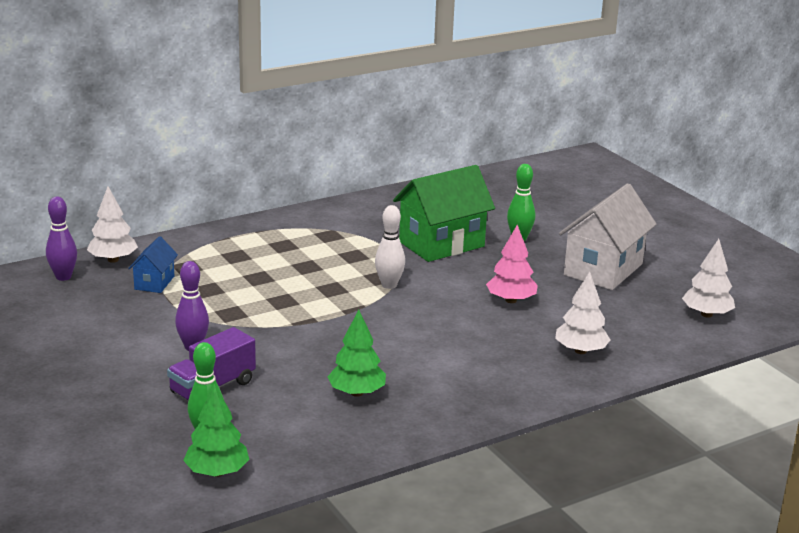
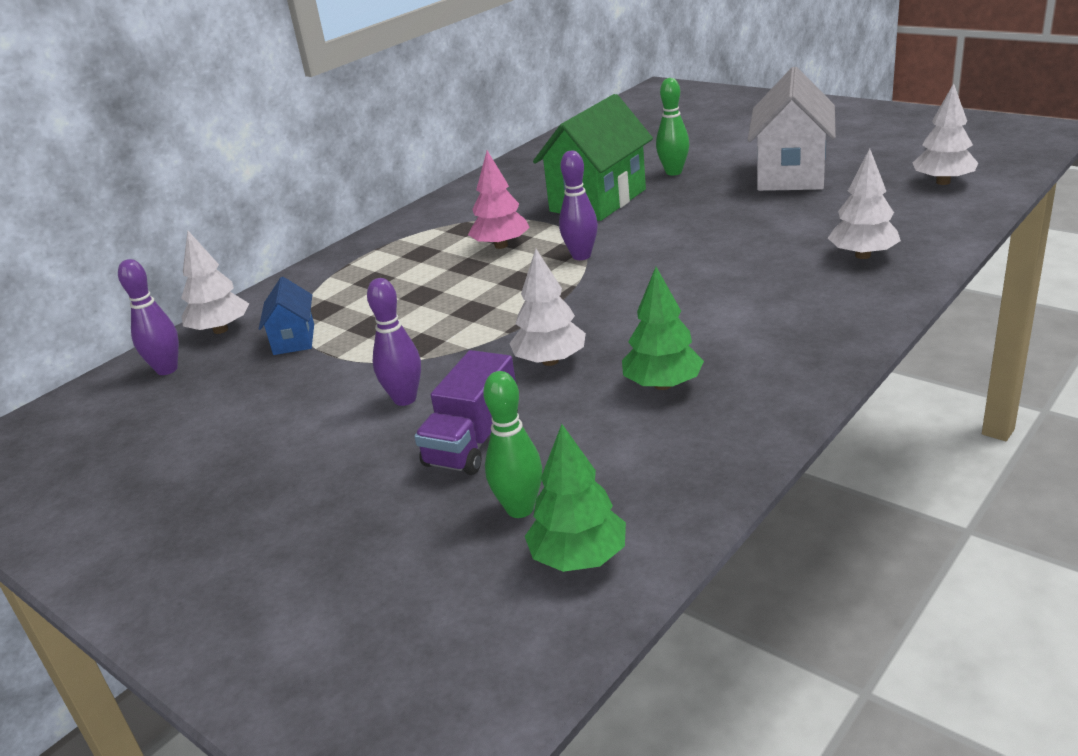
camera: 15 degrees left, 5 degrees up
(302, 353) = (550, 361): none -> white tree
(389, 285) = (581, 256): white bowling pin -> purple bowling pin
(511, 300) = (730, 230): pink tree -> pink tree (501, 245)

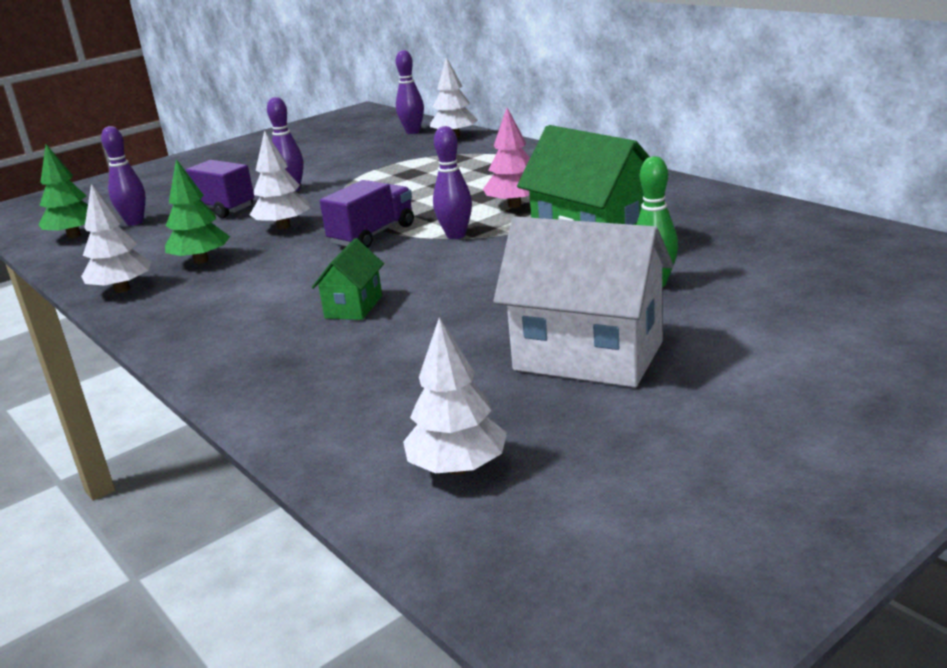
camera: 100 degrees right, 5 degrees down
(294, 339) = (415, 156): blue house -> none
(520, 509) = (135, 222): green bowling pin -> purple bowling pin
(579, 297) = (372, 235): none -> purple truck
(751, 263) = (353, 307): none -> green house
(862, 255) = (303, 366): white tree -> white tree (122, 289)

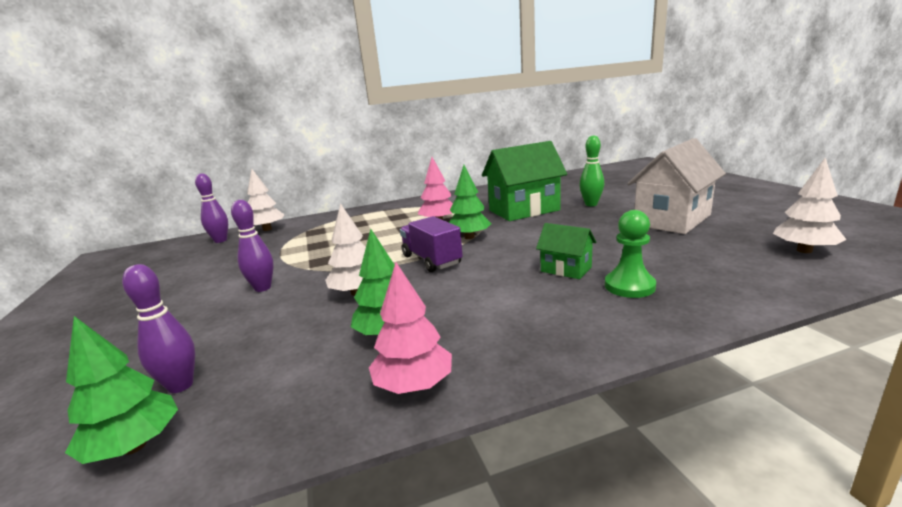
camera: 70 degrees left, 5 degrees down
(122, 289) = (413, 385): white tree -> pink tree
(217, 209) = (243, 326): purple truck -> none
(306, 347) = (629, 286): none -> green pawn
(456, 235) = (469, 237): purple bowling pin -> green tree

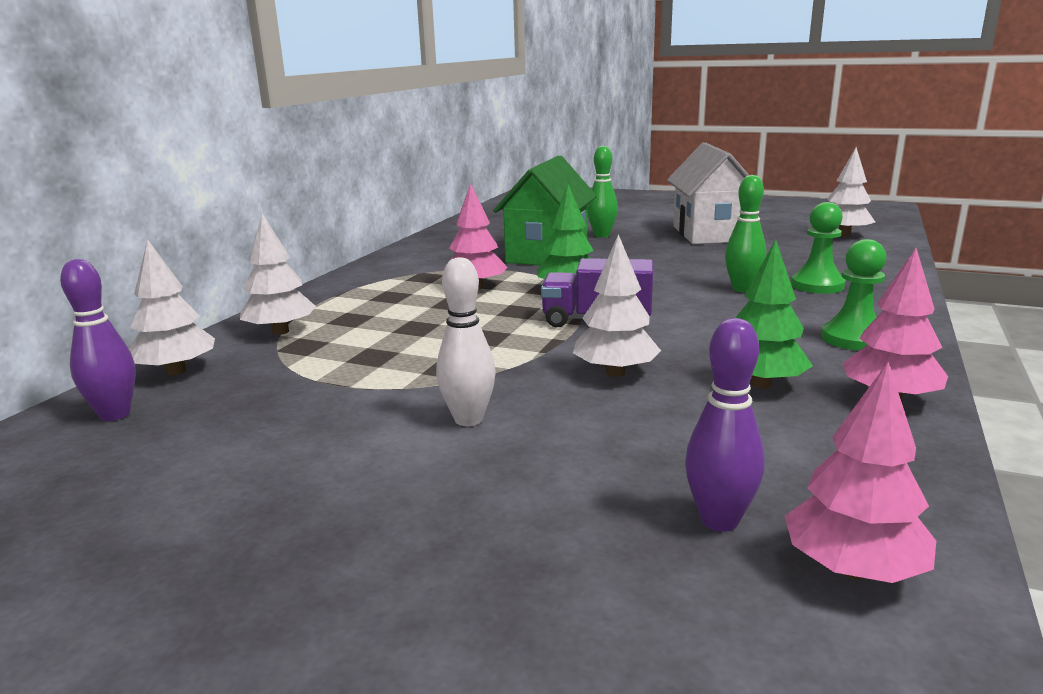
camera: 50 degrees left, 0 degrees up
(134, 446) = (853, 569): green tree -> pink tree
(263, 288) = (468, 419): purple bowling pin -> white bowling pin
(326, 222) = (280, 331): none -> white tree
(525, 336) = (853, 339): none -> green pawn
(566, 269) = (742, 289): green house -> green bowling pin

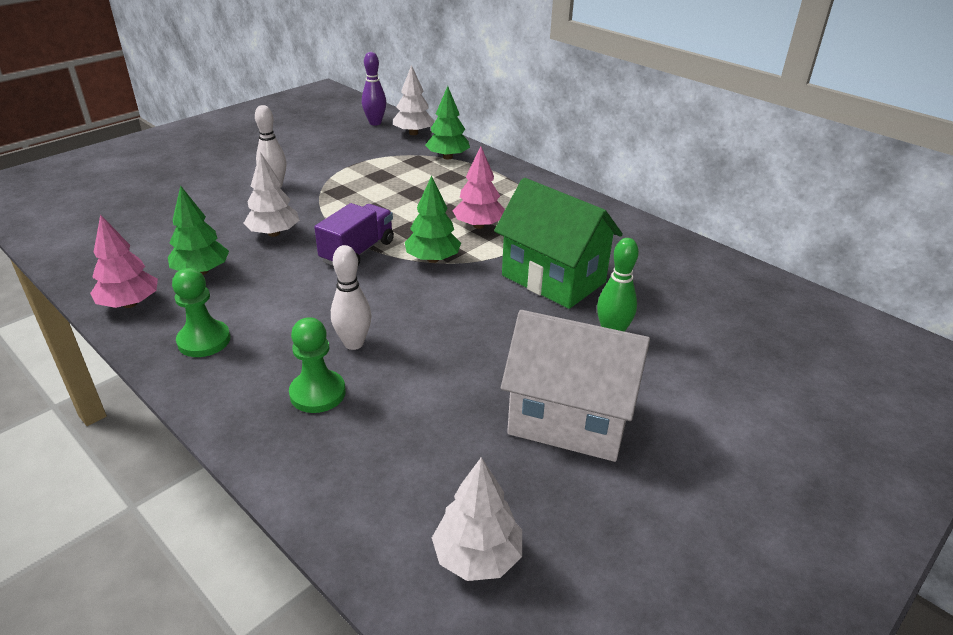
camera: 110 degrees right, 15 degrees up
(280, 331) = (448, 157): white tree -> green tree
(719, 520) = (130, 214): purple bowling pin -> none
(742, 289) = (354, 343): green bowling pin -> white bowling pin
(853, 569) = (72, 227): pink tree -> none

